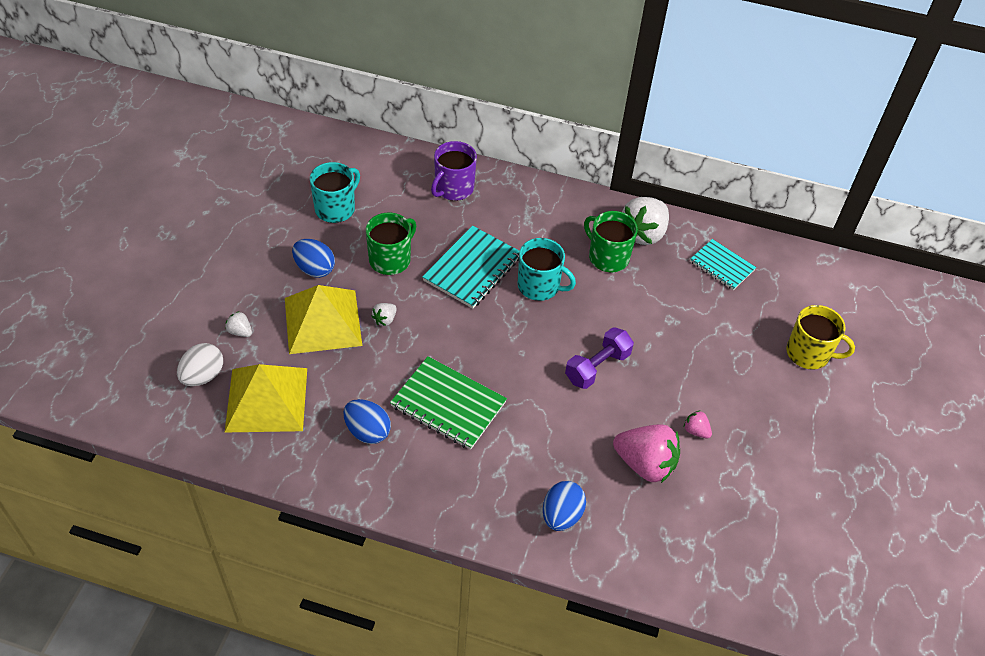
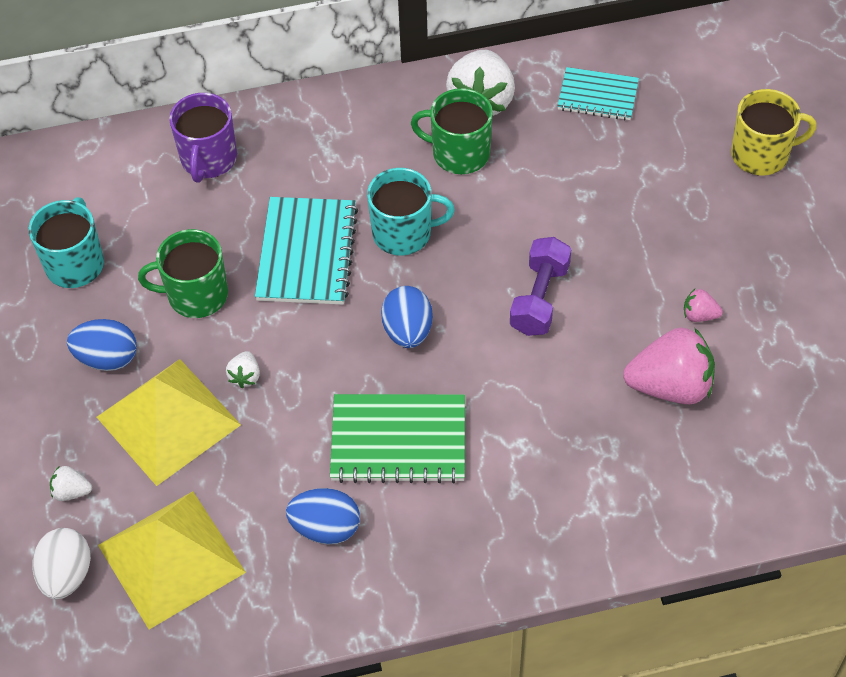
camera: 25 degrees left, 5 degrees up
(390, 259) = (196, 295): green mug -> green mug turned 105 degrees counterclockwise
(561, 515) = (619, 499): blue egg -> blue egg (408, 331)

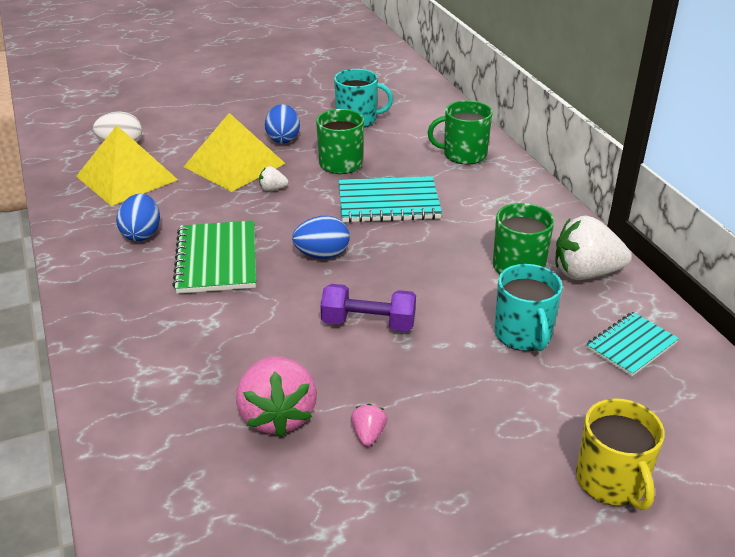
camera: 80 degrees right, 20 degrees down
(71, 491) = (181, 139): white strawberry -> none
(208, 159) = (463, 154): purple mug -> green mug
(403, 233) = (421, 244): turquoise mug -> turquoise mug (523, 335)
(597, 96) = (631, 345): turquoise notebook -> turquoise notebook turned 45 degrees clockwise

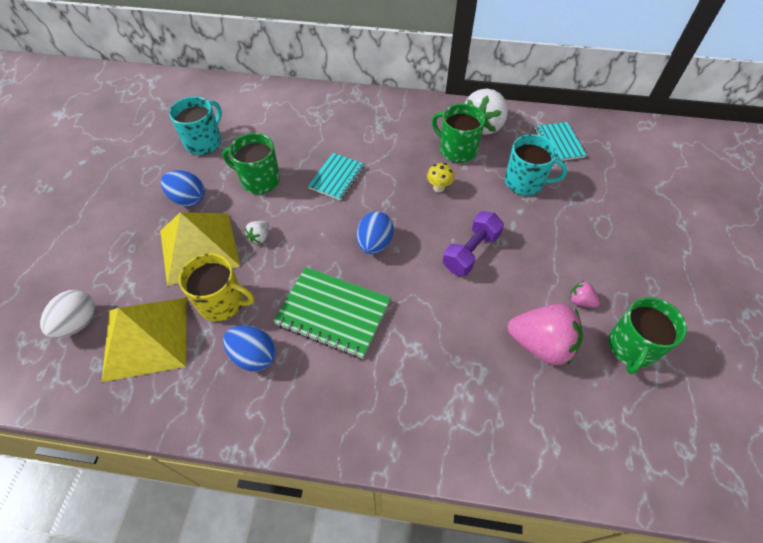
camera: 60 degrees left, 20 degrees up
(388, 202) = (336, 177): turquoise notebook -> turquoise notebook, size x0.64
(443, 271) = (438, 188): none -> yellow mushroom
(463, 154) = (309, 111): green mug -> green mug (631, 347)
(611, 481) = (660, 209): yellow mug -> yellow mug (222, 302)

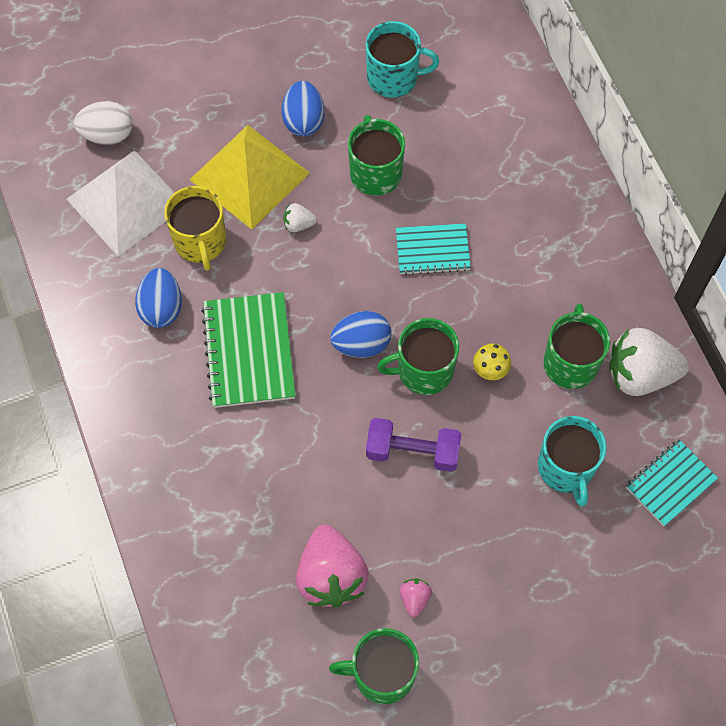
camera: 60 degrees right, 10 degrees up
(146, 338) = (126, 202): yellow pyramid -> white pyramid
(416, 219) = (424, 370): none -> green mug

